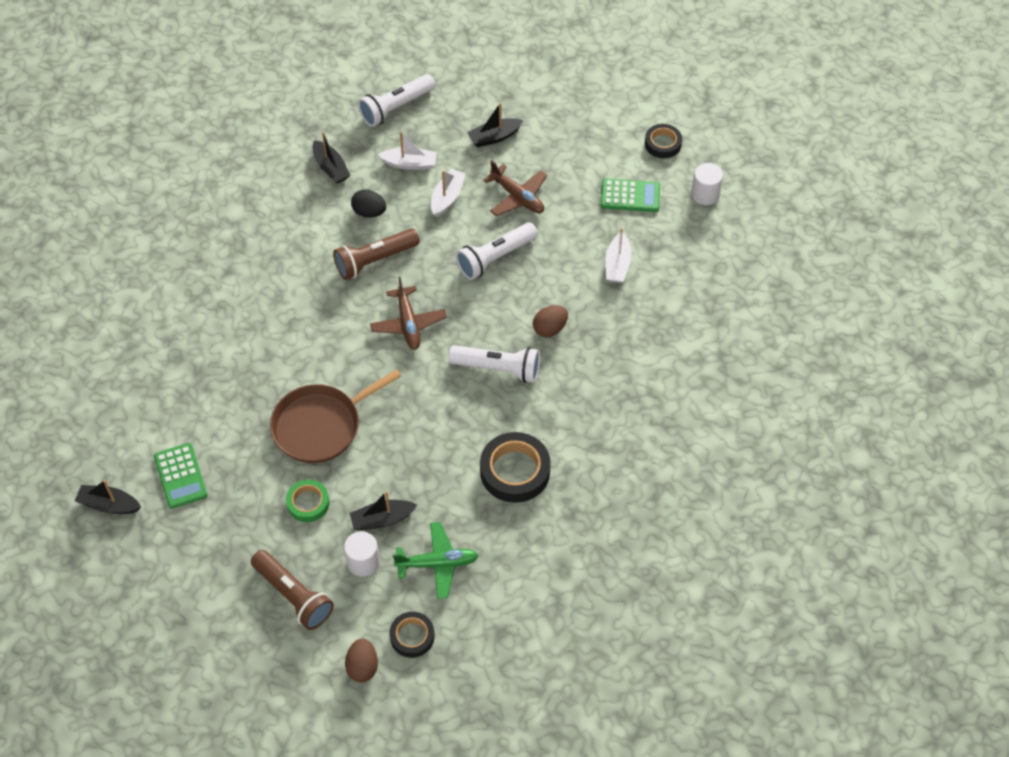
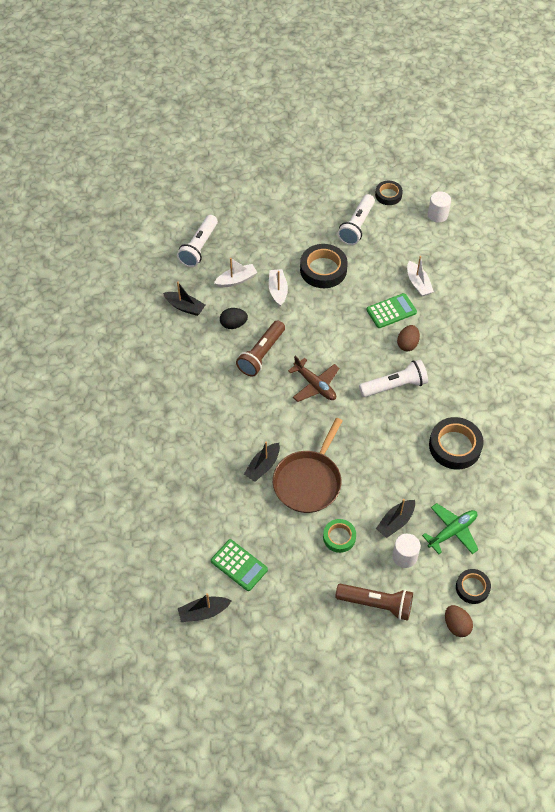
camera: 30 degrees left, 0 degrees up
(494, 137) = (279, 238): black boat -> black boat (263, 466)
(495, 258) = (338, 315): white flashlight -> white flashlight (357, 226)
(517, 197) = (323, 269): brown plane -> black tape
(630, 196) = (393, 237): green calculator -> green calculator (391, 311)

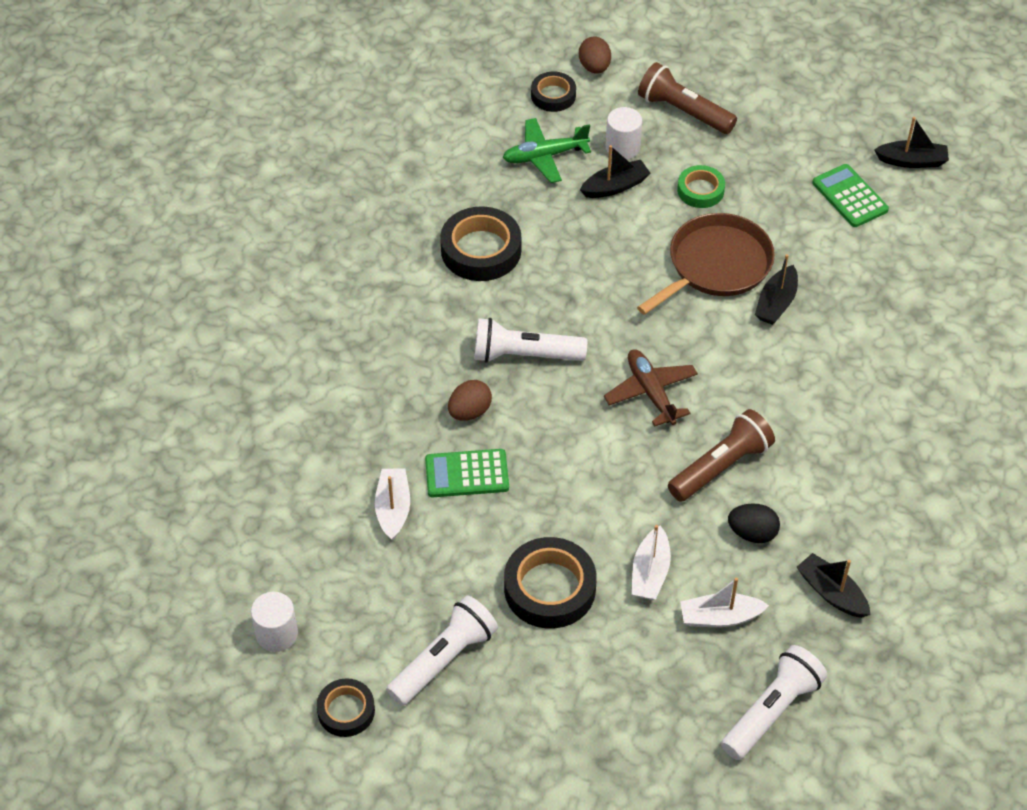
camera: 160 degrees left, 5 degrees down
(263, 466) = (776, 303): black boat -> black boat turned 150 degrees clockwise

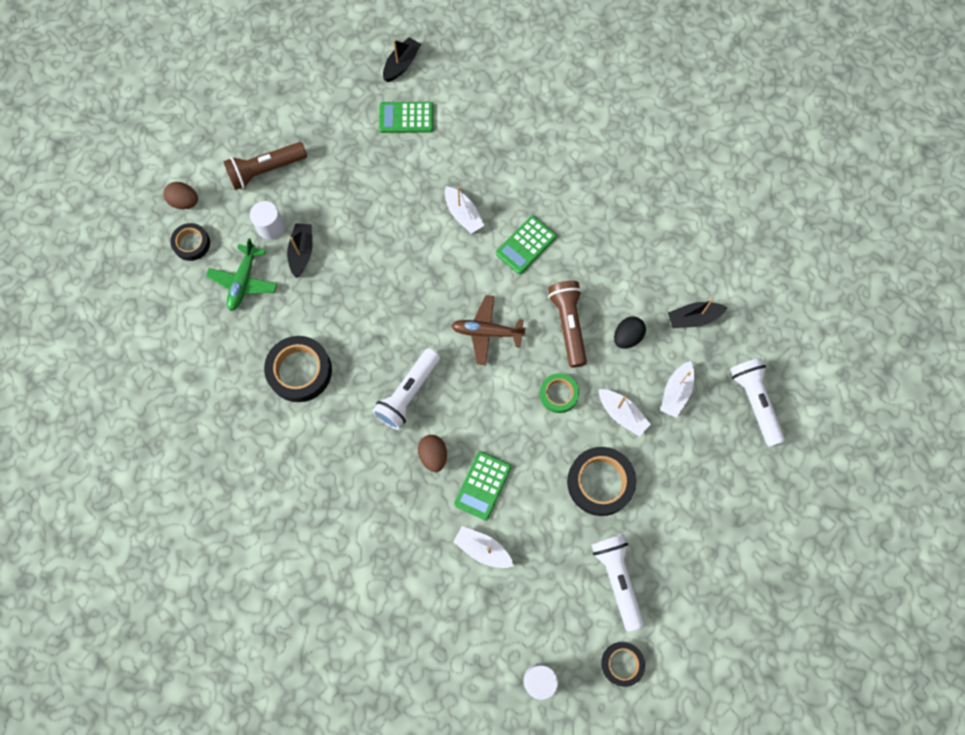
camera: 60 degrees left, 20 degrees up
(700, 190) = (341, 202): green tape -> green tape (558, 394)
(715, 265) = (410, 231): brown pan -> none
(776, 303) = (463, 214): black boat -> white boat
(787, 379) = (526, 245): none -> green calculator

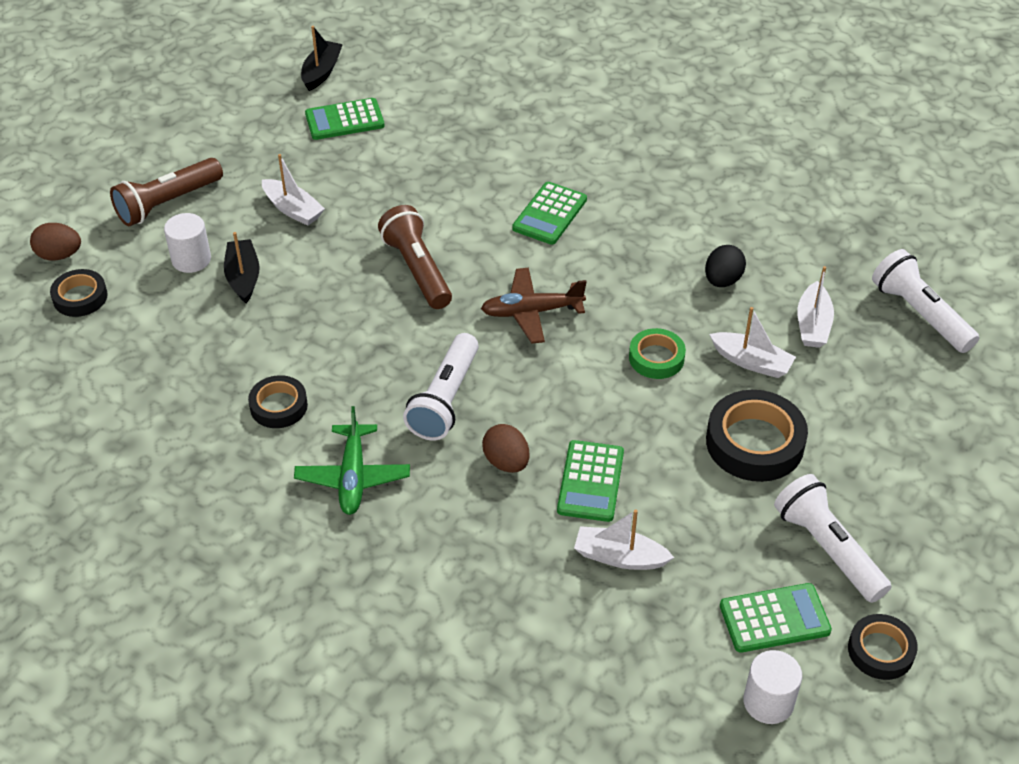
camera: 15 degrees left, 25 degrees down
(244, 281) = (168, 324): green plane -> green plane (353, 477)
(300, 371) = (279, 406): black tape -> black tape, size x0.60
(463, 214) = (454, 199): white boat -> white boat (293, 209)
(564, 622) = (774, 619): none -> green calculator
(568, 325) = (639, 283): brown flashlight -> brown flashlight (417, 269)
(693, 318) = (800, 245): black boat -> none

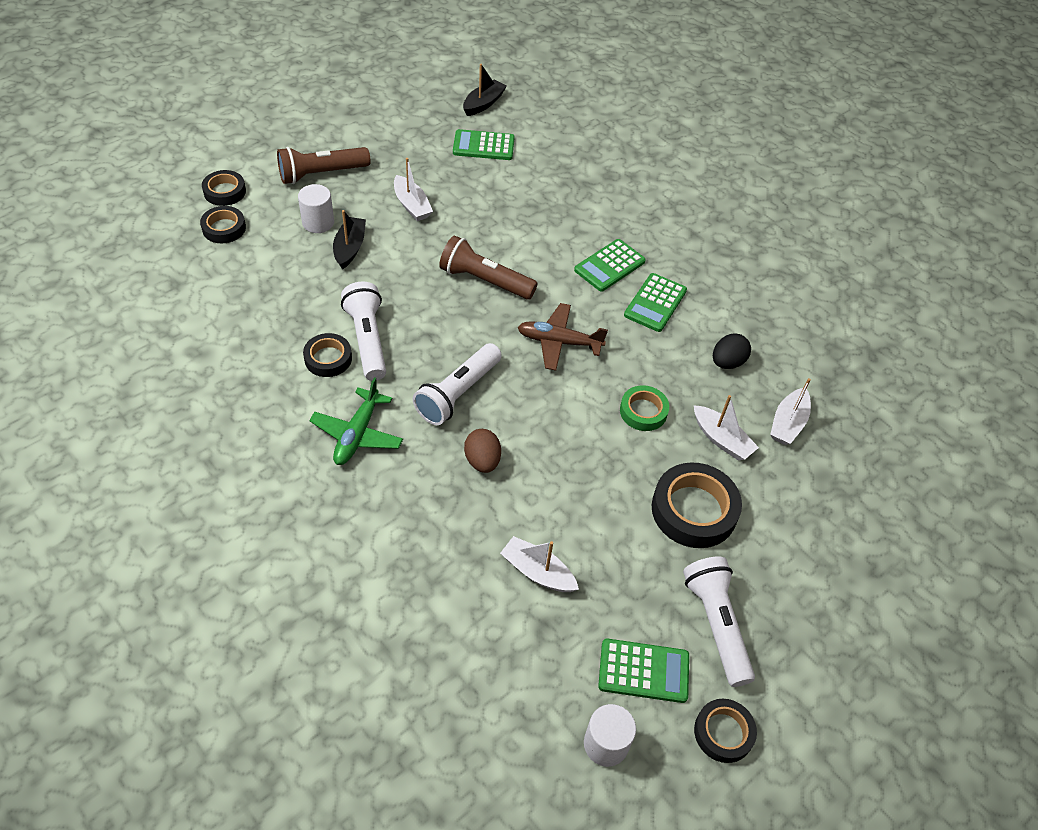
camera: 15 degrees right, 5 degrees up
(59, 255) = (224, 191): brown egg -> black tape
(417, 269) = (484, 280): brown flashlight -> brown flashlight turned 60 degrees counterclockwise
(590, 481) = (542, 499): green calculator -> green calculator (655, 303)
(919, 314) = (885, 442): white flashlight -> white flashlight (367, 340)

